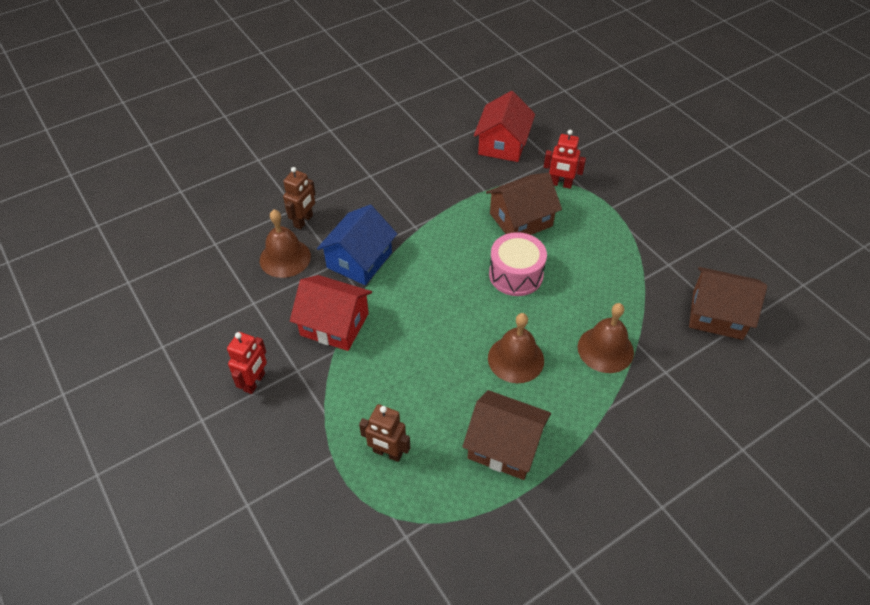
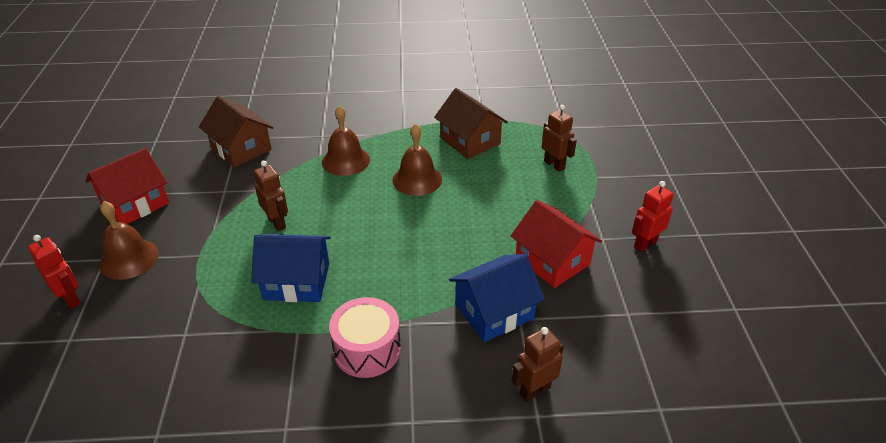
camera: 150 degrees left, 10 degrees down
(285, 258) = (576, 350): brown bell -> brown bell (129, 259)
(503, 144) = (209, 387): red house -> red house (135, 204)
(516, 274) = (356, 234): pink drum -> pink drum (367, 349)
(521, 220) = (296, 281): brown house -> blue house
(560, 184) = (213, 301): red robot -> red robot (70, 298)
(589, 256) = (277, 223): none -> brown robot

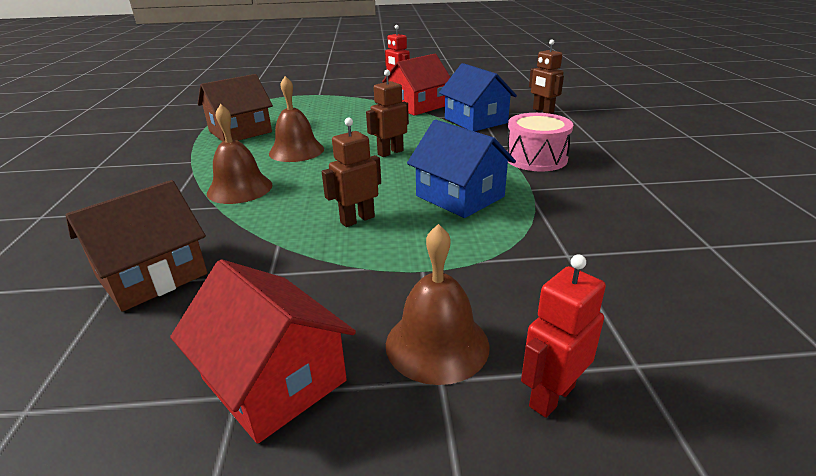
camera: 90 degrees left, 10 degrees down
(296, 281) = (460, 196): blue house -> blue house turned 45 degrees counterclockwise
(554, 165) = (297, 105): brown robot -> brown robot (390, 152)

